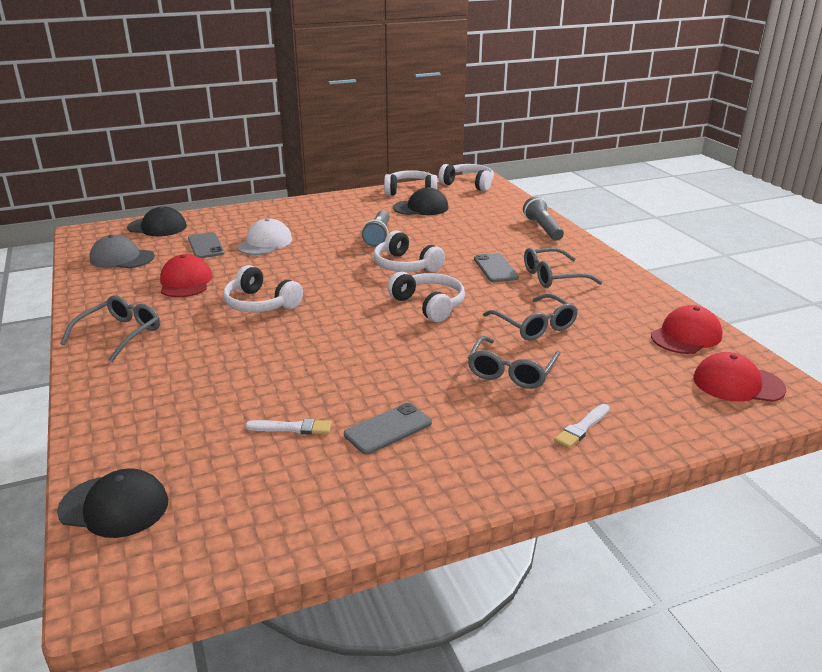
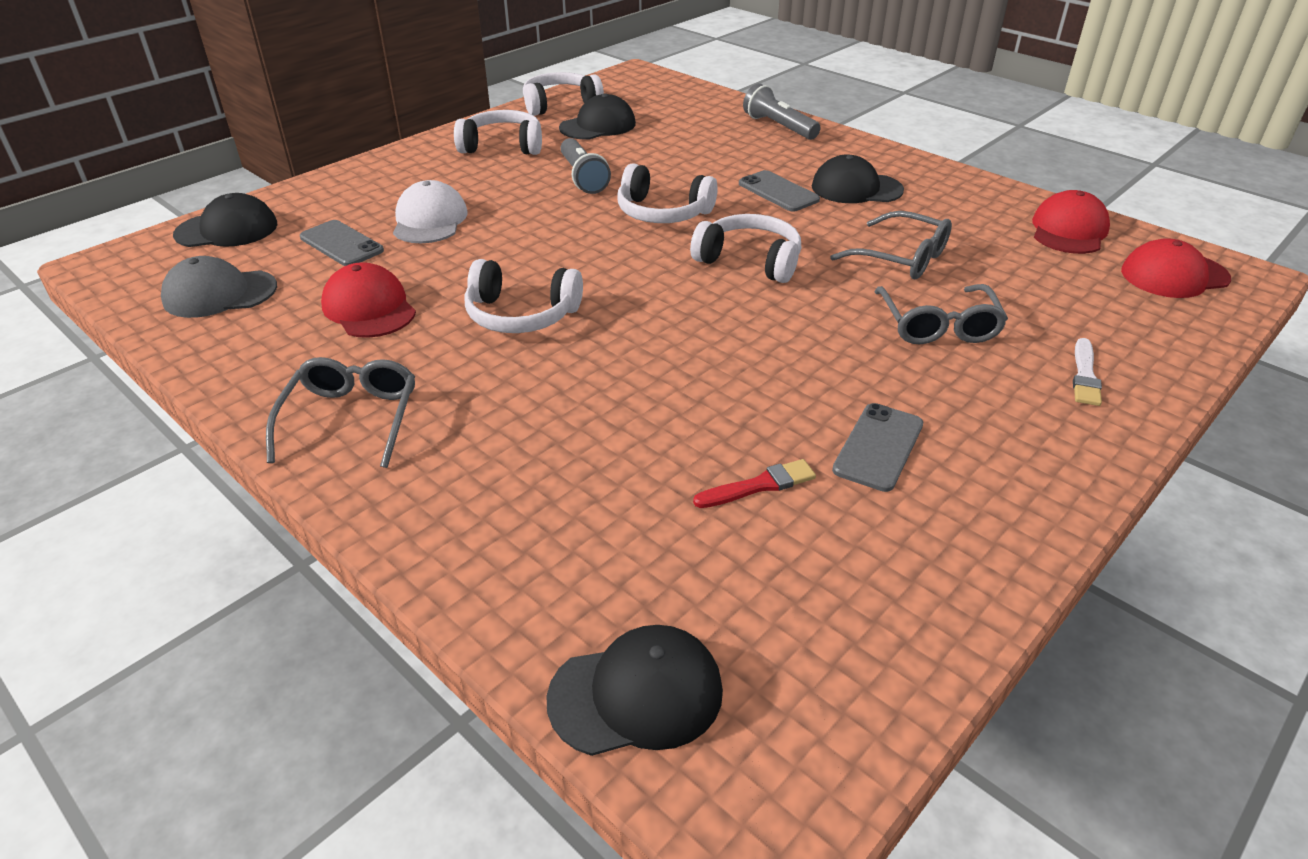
camera: 25 degrees left, 10 degrees up
(292, 428) = (759, 485): white brush -> red brush
(468, 184) = (625, 82): white headphones -> white headphones (502, 146)
(553, 277) = (856, 188): grey glasses -> black cap

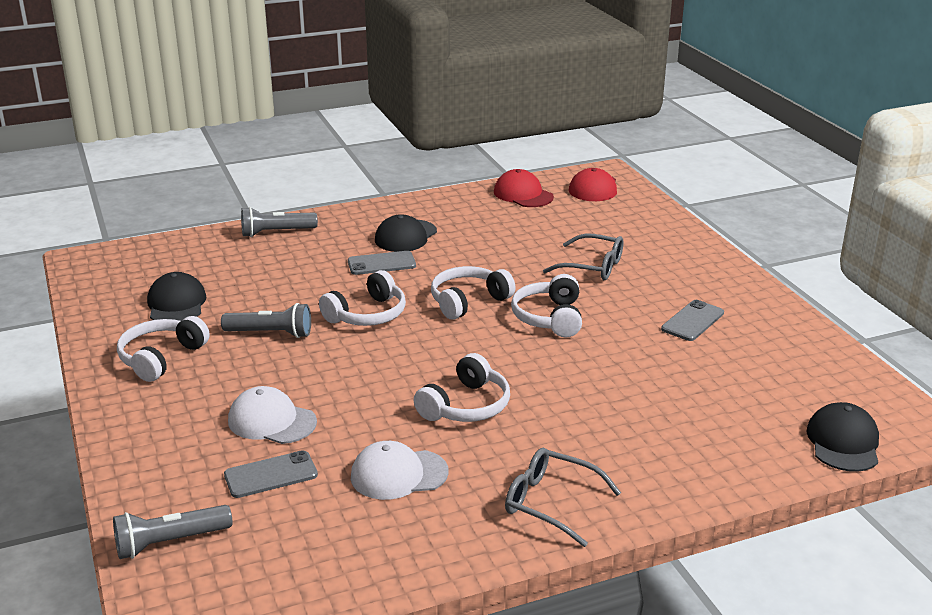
camera: 65 degrees left, 10 degrees down
(220, 294) = (303, 556): grey cap -> none
(227, 230) = (170, 542): black cap -> grey flashlight
(369, 308) = (398, 474): red cap -> white cap
(560, 105) = (105, 311): white headphones -> white headphones (549, 318)
(759, 485) = (706, 365): red brush -> none
(878, 447) = (692, 321): grey phone -> grey phone turned 75 degrees clockwise
(901, 258) = (509, 252): grey glasses -> none
(1085, 375) = (666, 245): white brush -> none

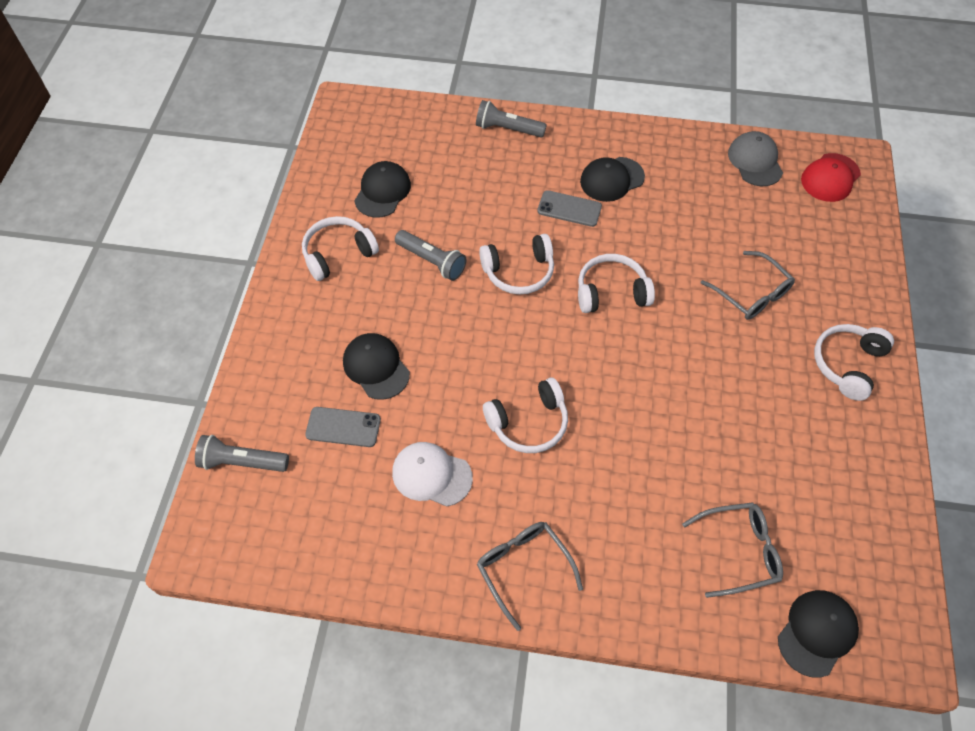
camera: 30 degrees right, 30 degrees up
(272, 421) = (376, 367): white cap -> black cap
(523, 194) = (755, 161): red cap -> grey cap
(549, 318) = (666, 345): white headphones -> white headphones (847, 364)
(692, 321) = (793, 410): grey phone -> none
(732, 418) = (738, 551): none -> grey glasses

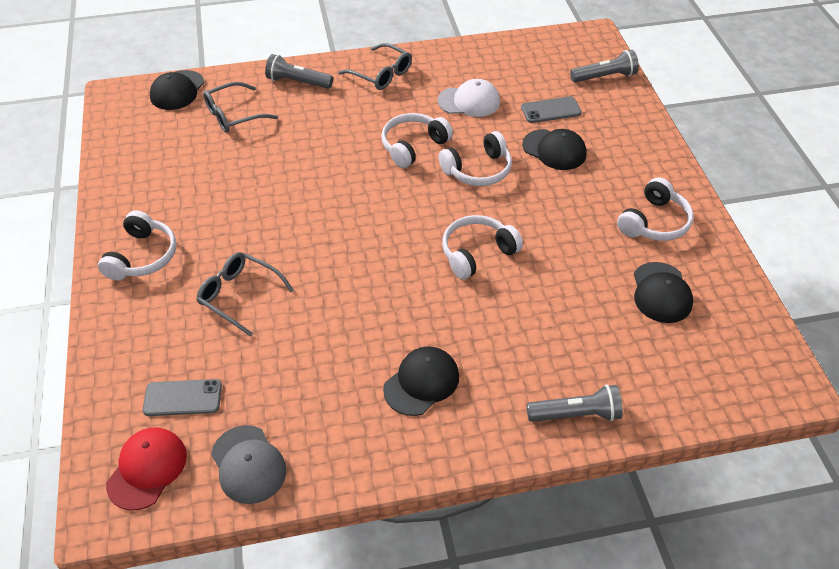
camera: 160 degrees right, 10 degrees down
(432, 261) = (564, 240): grey flashlight -> grey flashlight (298, 82)
(569, 209) = (455, 331): grey phone -> grey phone (183, 398)
(611, 292) = (380, 259): white headphones -> white headphones (478, 170)

